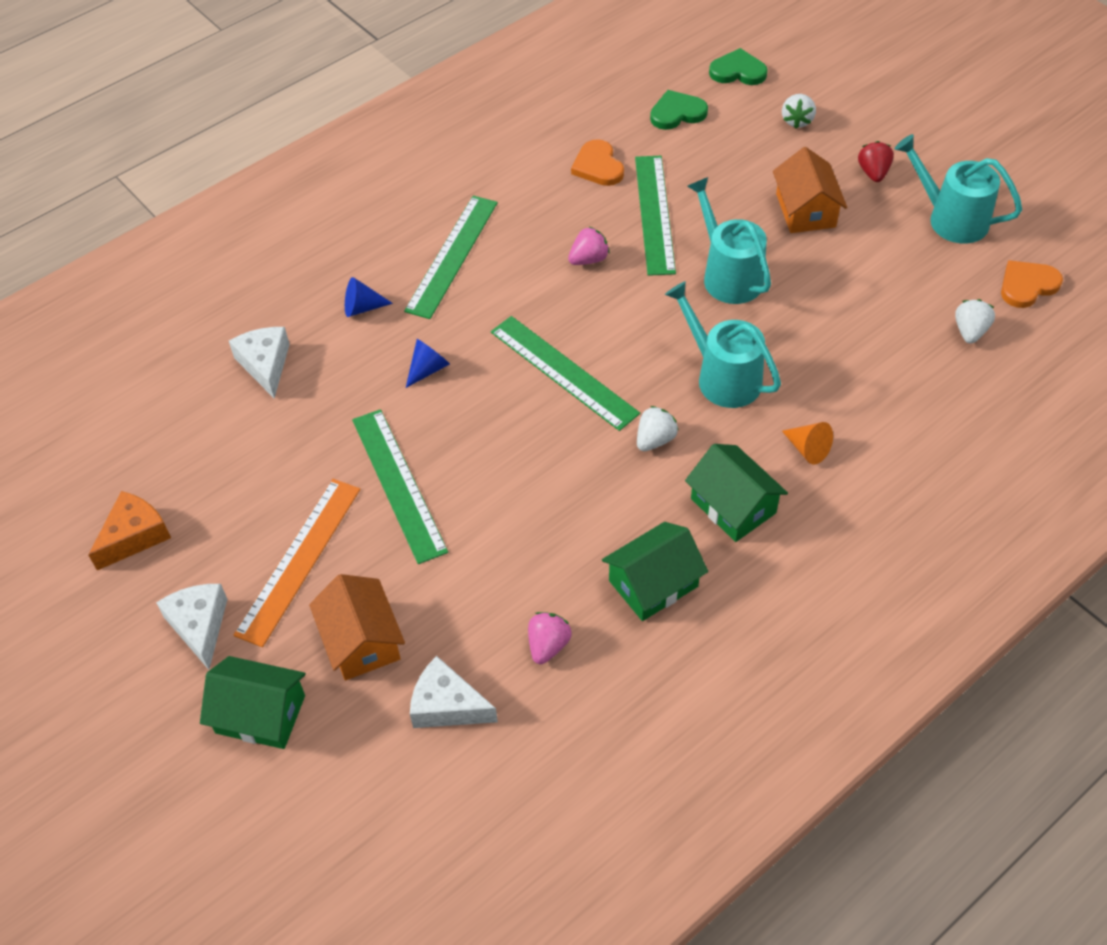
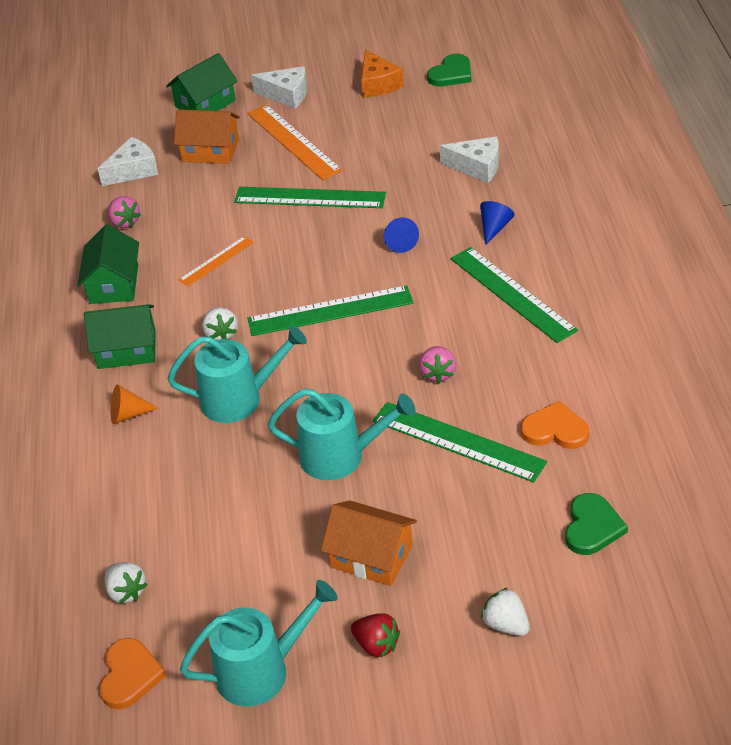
camera: 125 degrees right, 10 degrees down
(554, 509) = (216, 261): none -> orange ruler
(738, 71) = (628, 616): green heart -> green heart (451, 74)

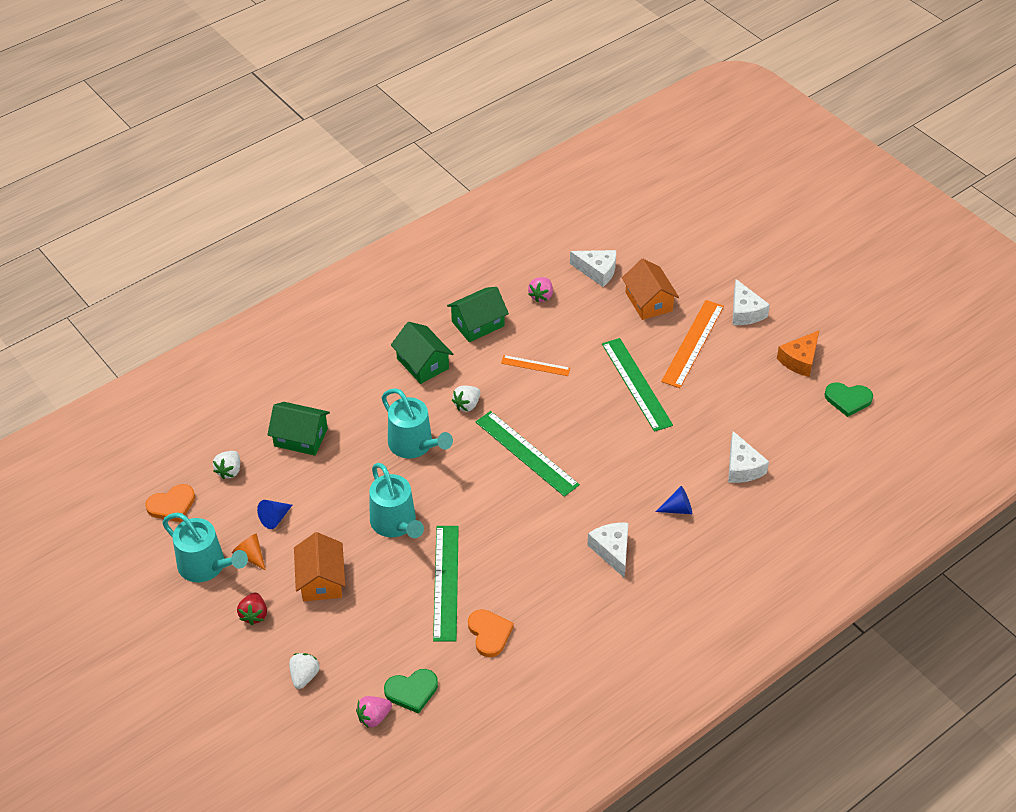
camera: 55 degrees right, 5 degrees up
(128, 414) = (367, 395): orange cone -> orange cone (250, 556)
(205, 103) = (699, 271): green house -> green house (300, 437)
(400, 242) = (623, 459): blue cone -> blue cone (275, 518)
(438, 374) = (503, 542): pink strawberry -> pink strawberry (374, 717)
(512, 294) = (612, 551): green ruler -> white cheese

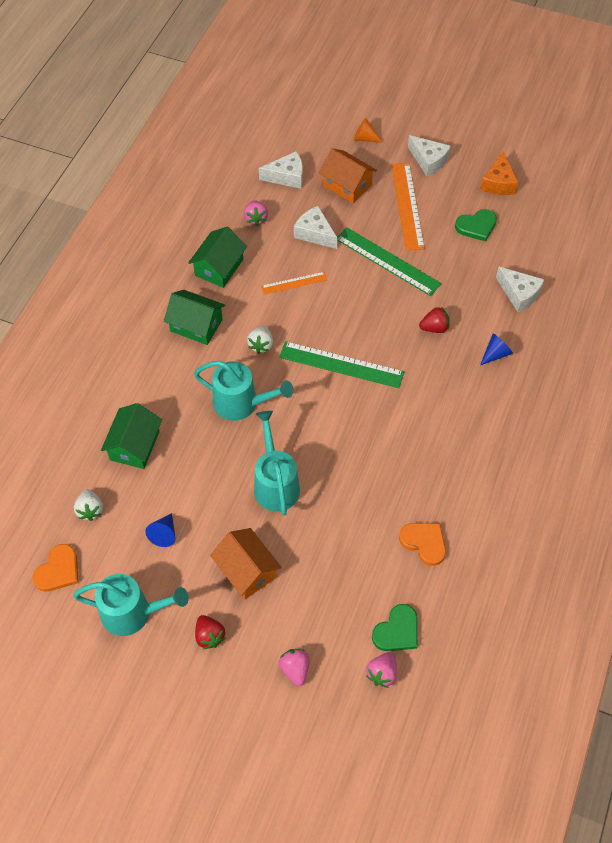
camera: 30 degrees left, 10 degrees up
(250, 556) = (167, 581): orange cone -> orange cone (364, 138)
(300, 437) = (134, 445): green house -> green house turned 60 degrees counterclockwise
(304, 676) = (295, 669): white strawberry -> pink strawberry
(395, 523) = (275, 484): turquoise watering can -> turquoise watering can turned 135 degrees counterclockwise
(445, 582) = (355, 515): green ruler -> none
(612, 551) = (470, 416): white cheese -> white cheese (315, 233)
(636, 460) = (434, 328): none -> red strawberry
(848, 399) = (557, 200): green heart -> green heart (476, 226)

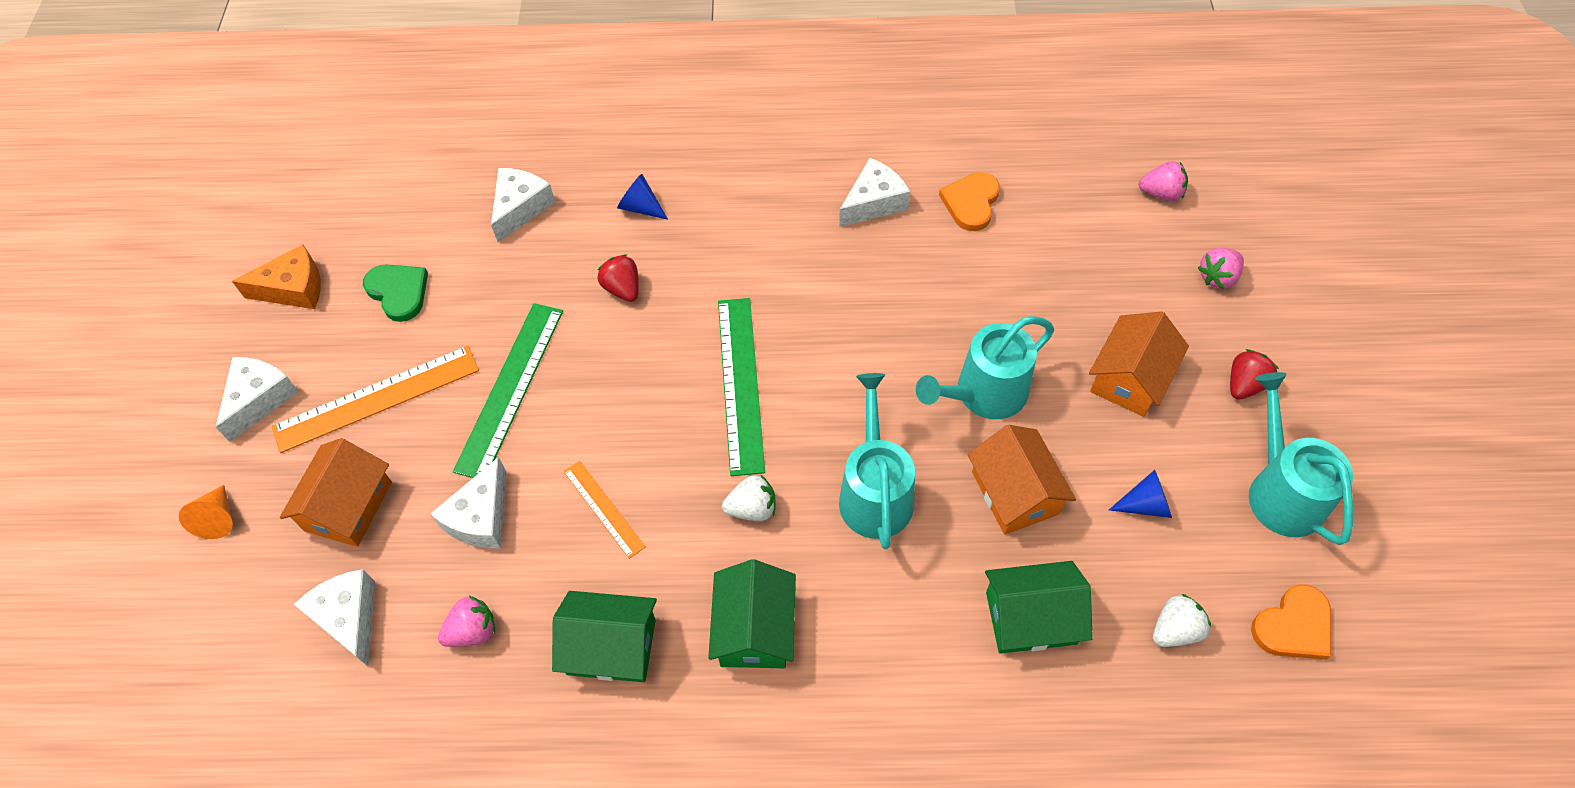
camera: 110 degrees left, 0 degrees up
(58, 570) = (1294, 626): orange heart -> orange heart turned 135 degrees clockwise
(206, 471) = (1015, 493): none -> orange house
(397, 631) = (1101, 195): green heart -> none
(448, 484) = (873, 202): none -> white cheese

